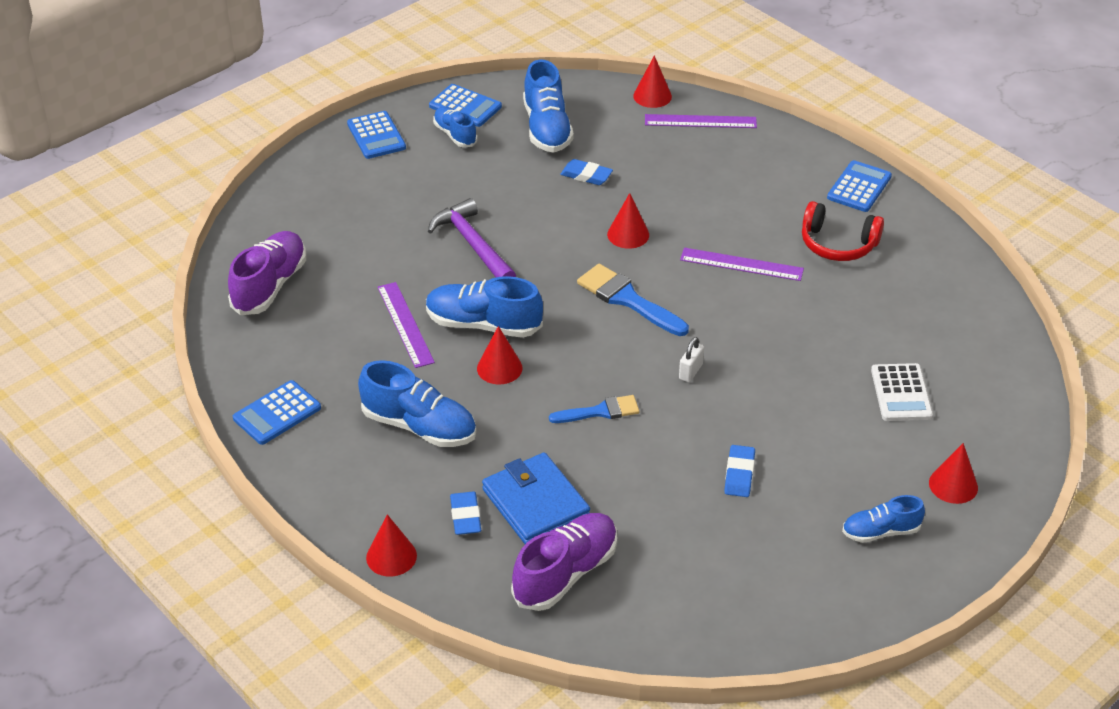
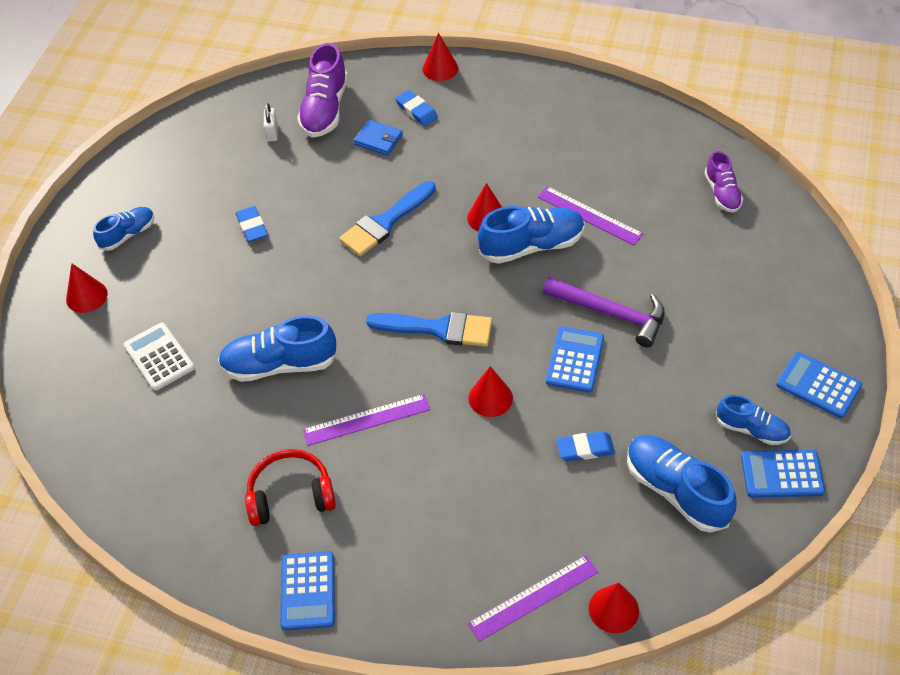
camera: 150 degrees right, 10 degrees up
(270, 286) = (722, 193): purple shoe -> purple shoe, size x0.61
(277, 413) = (604, 110): blue calculator -> blue calculator (575, 360)
(419, 426) = (501, 149): blue shoe -> blue shoe (279, 364)
(535, 503) = (378, 140): blue wallet -> blue wallet, size x0.57
(600, 411) = (385, 222): blue brush -> blue brush, size x1.53
(690, 371) = (340, 289): white padlock -> white padlock (272, 132)

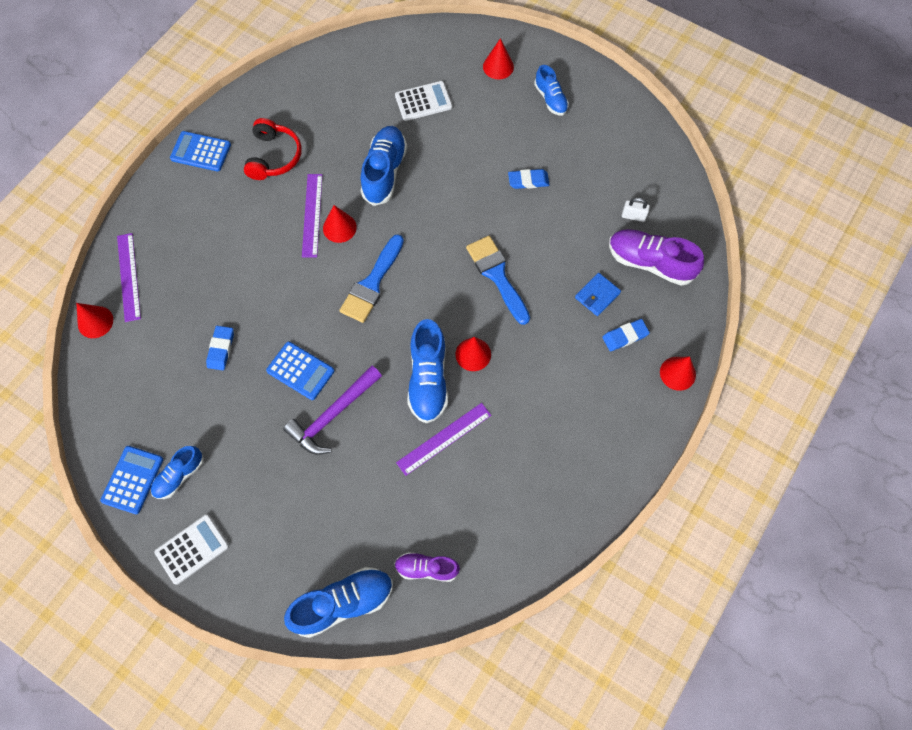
camera: 105 degrees right, 15 degrees up
(490, 398) = (293, 300): red cone -> red cone (339, 227)
(676, 490) = (157, 398): blue shoe -> blue shoe (343, 603)
(818, 385) = (192, 549): blue calculator -> white calculator

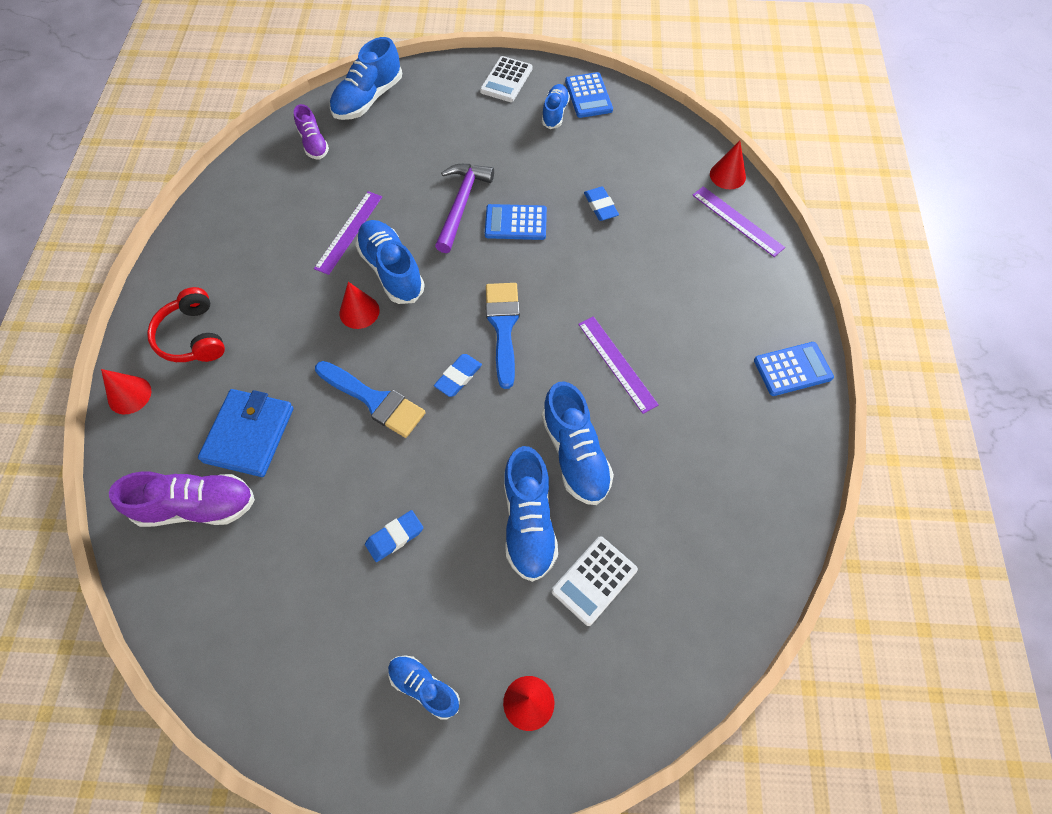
camera: 150 degrees right, 5 degrees down
(273, 157) = (712, 405): red headphones -> red headphones (193, 336)
(339, 227) = (578, 365): red cone -> none
(426, 568) = (313, 143): purple shoe -> purple shoe turned 90 degrees clockwise
(441, 149) = (528, 522): none -> blue shoe
(597, 295) = (249, 434): blue wallet -> blue wallet, size x1.75
(625, 336) = (201, 405): blue eraser -> blue eraser (458, 377)
(633, 216) = (237, 559): white padlock -> none

